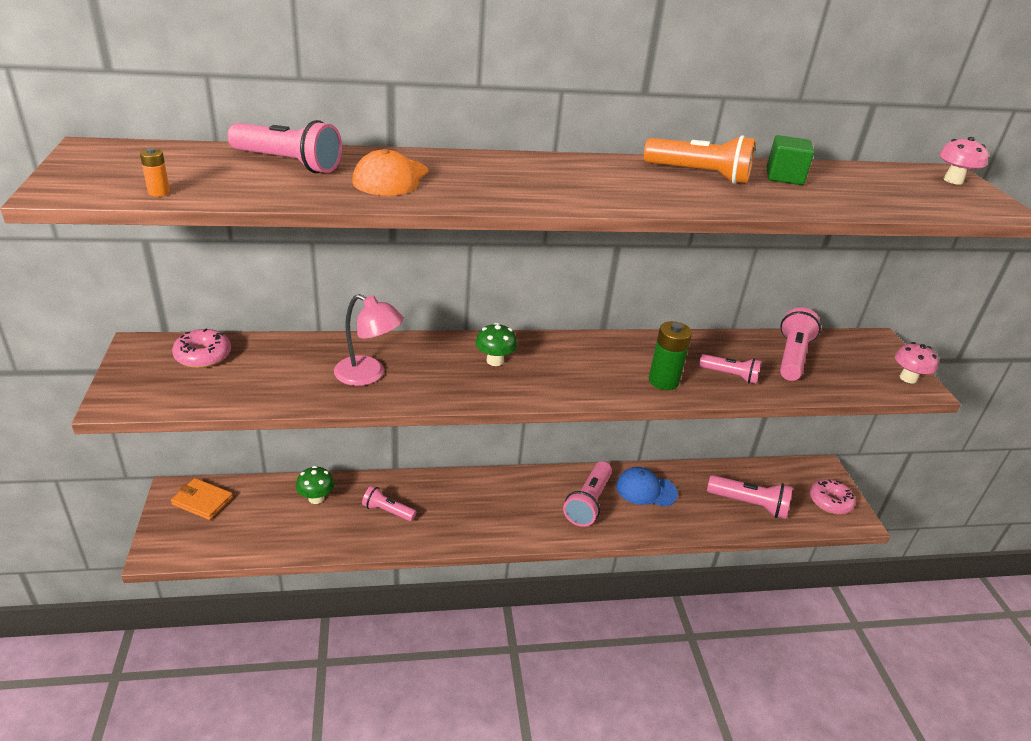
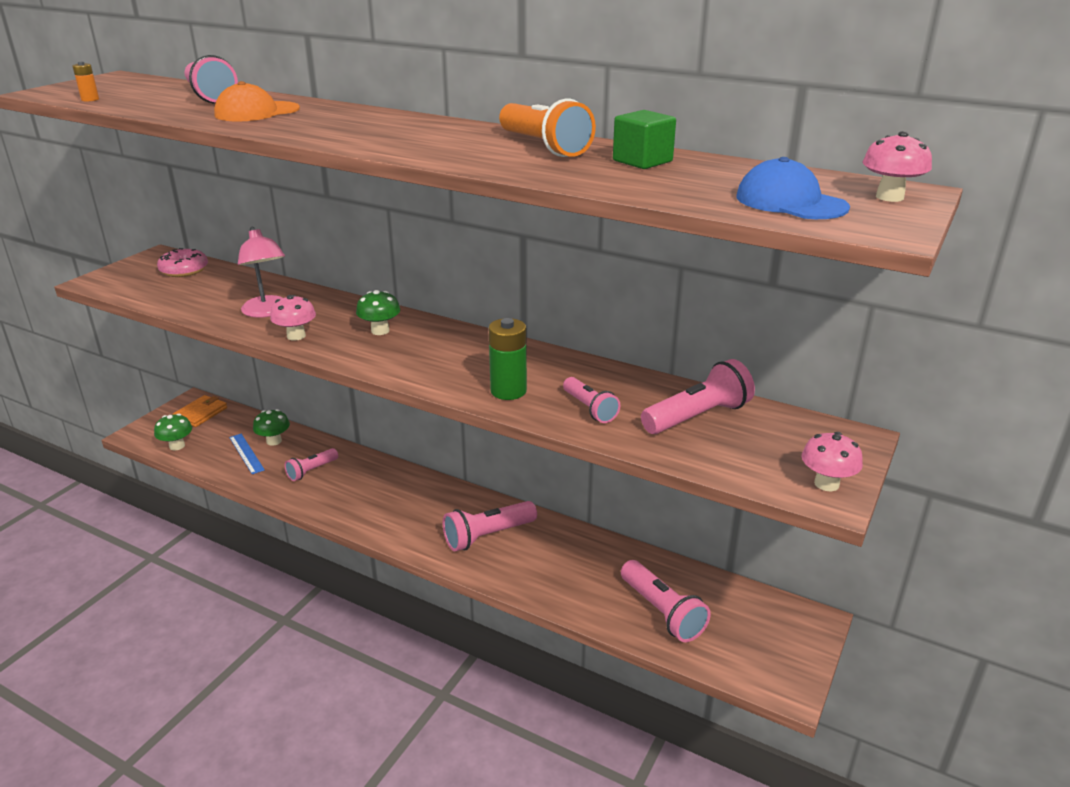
camera: 40 degrees right, 5 degrees down
(202, 501) = (201, 413): orange wallet -> orange wallet turned 60 degrees clockwise
(221, 544) = (177, 446): none -> green mushroom
(304, 521) = (246, 453): none -> blue ruler
(387, 511) = (311, 471): pink flashlight -> pink flashlight turned 105 degrees counterclockwise
(434, 391) = (296, 336): none -> pink mushroom
(646, 490) = (561, 550): blue cap -> blue cap (790, 202)
(830, 502) = (774, 655): pink donut -> none

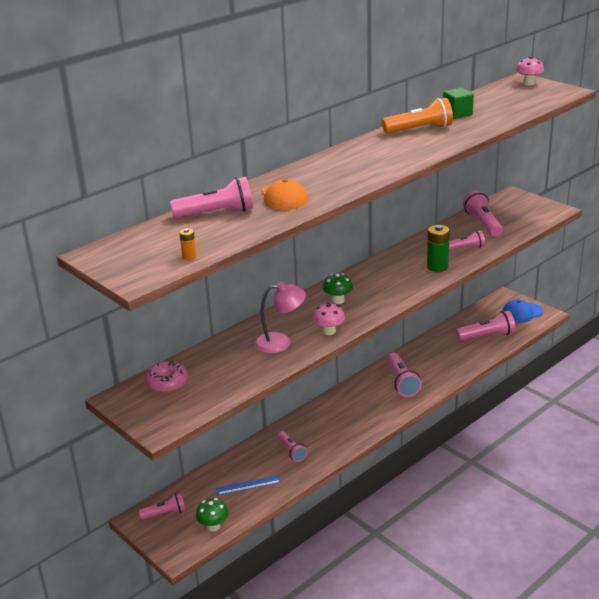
camera: 70 degrees left, 0 degrees up
(201, 413) = (165, 513): orange wallet -> pink flashlight
(274, 441) = (238, 470): green mushroom -> none
(790, 202) = (530, 98): blue cap -> blue cap (522, 313)
(826, 484) = (547, 208): pink mushroom -> none

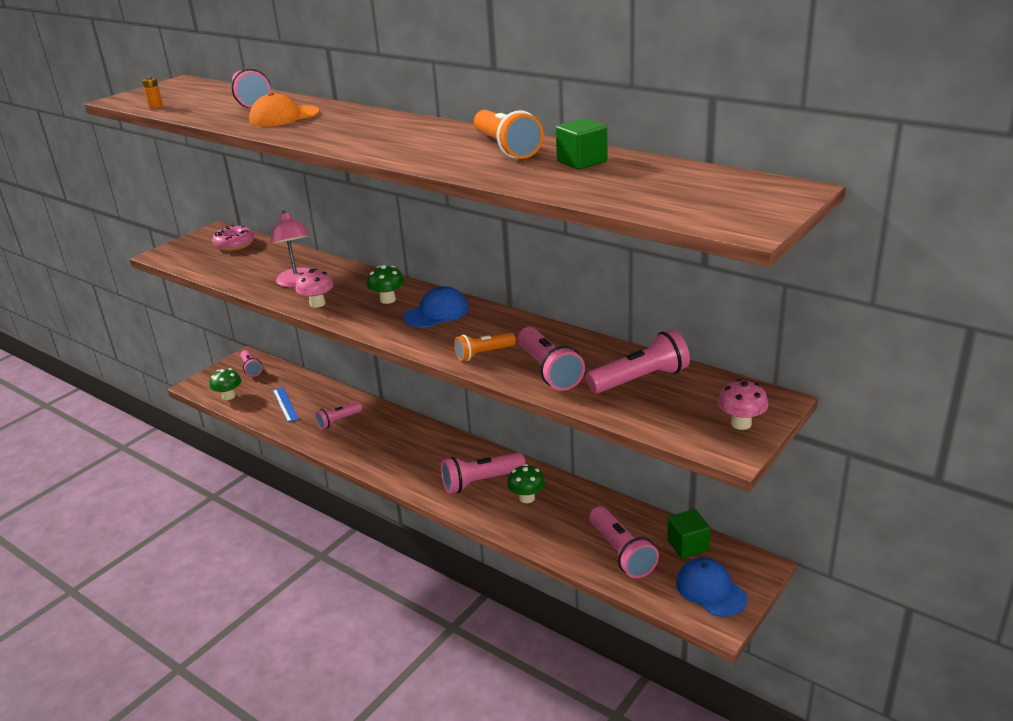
camera: 80 degrees right, 0 degrees up
(369, 281) = (436, 312): none -> blue cap
(425, 364) = (527, 498): none -> green mushroom
(437, 267) = (483, 354): green battery -> orange flashlight
(465, 248) = (549, 370): pink flashlight -> pink flashlight, size x1.59
(484, 314) = (687, 545): none -> green cube
(528, 83) = (773, 195): pink mushroom -> pink mushroom (741, 423)

